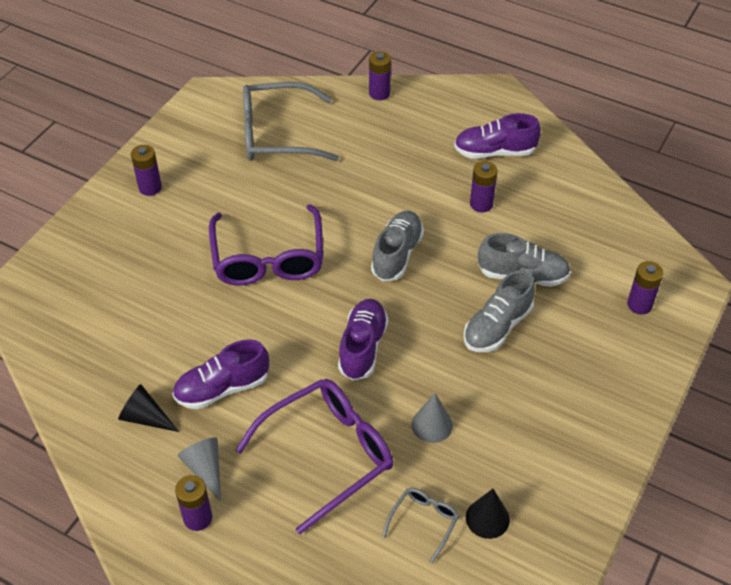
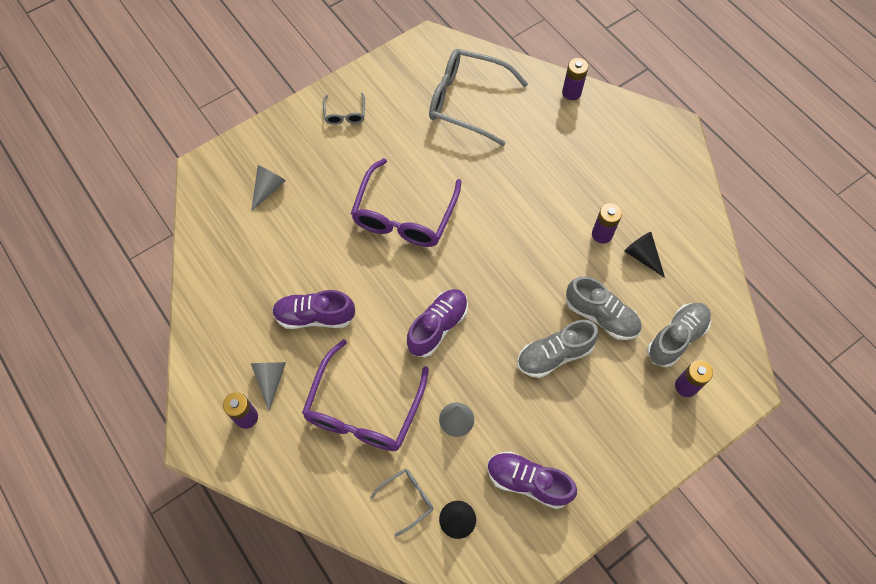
camera: 25 degrees right, 15 degrees up
(101, 286) = (268, 189): none -> grey cone
(145, 417) = (248, 316): black cone -> black cone (642, 256)
(150, 187) = (345, 114): purple battery -> grey glasses
(327, 454) = (364, 408): purple glasses -> purple glasses turned 120 degrees clockwise
(397, 254) = (507, 254): grey shoe -> grey shoe (676, 338)
(495, 152) = (640, 188): purple shoe -> purple shoe (528, 482)

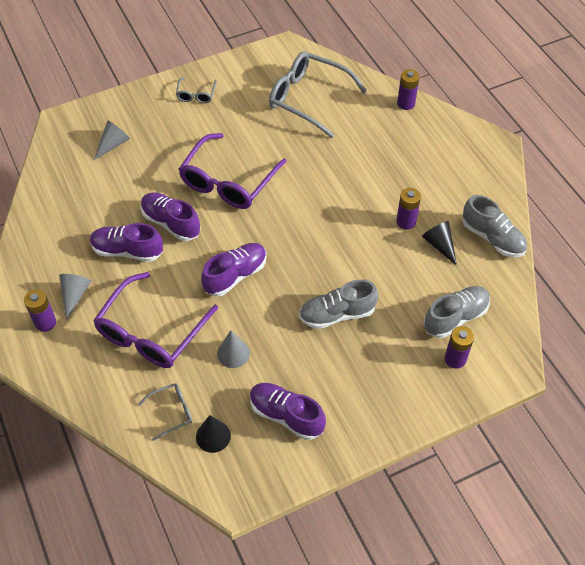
camera: 10 degrees right, 10 degrees down
(354, 275) = (171, 223): none -> purple shoe
(601, 316) = (389, 288): grey shoe -> grey shoe (492, 238)

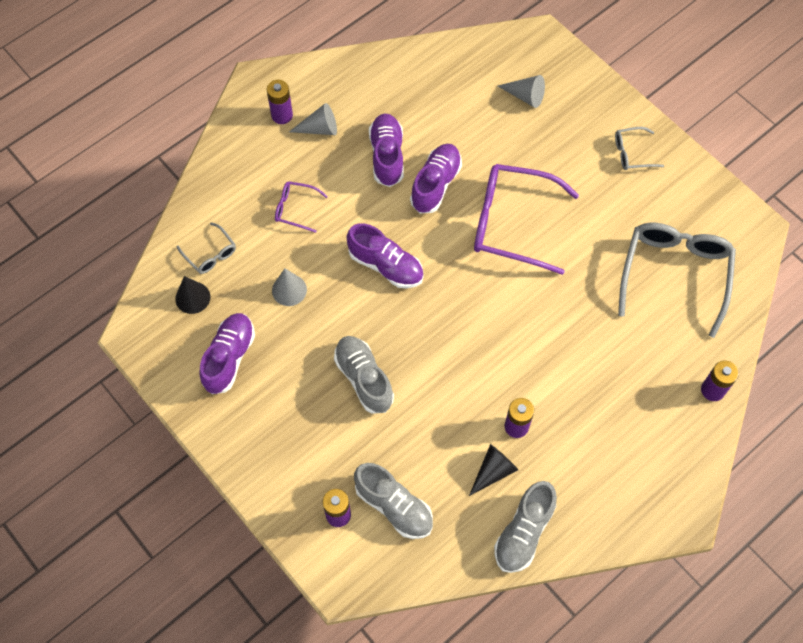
camera: 75 degrees right, 10 degrees up
(152, 331) = (296, 209): purple glasses -> purple glasses, size x0.47

